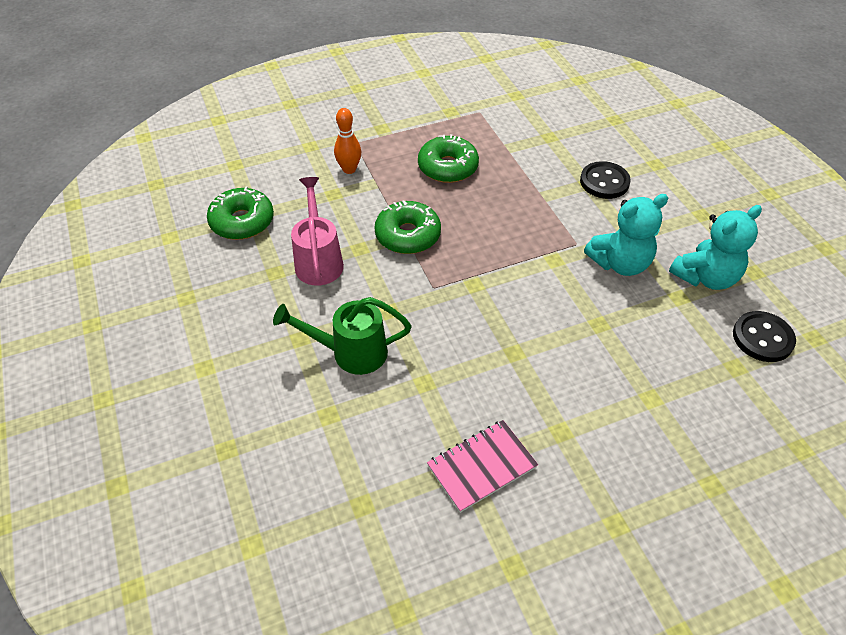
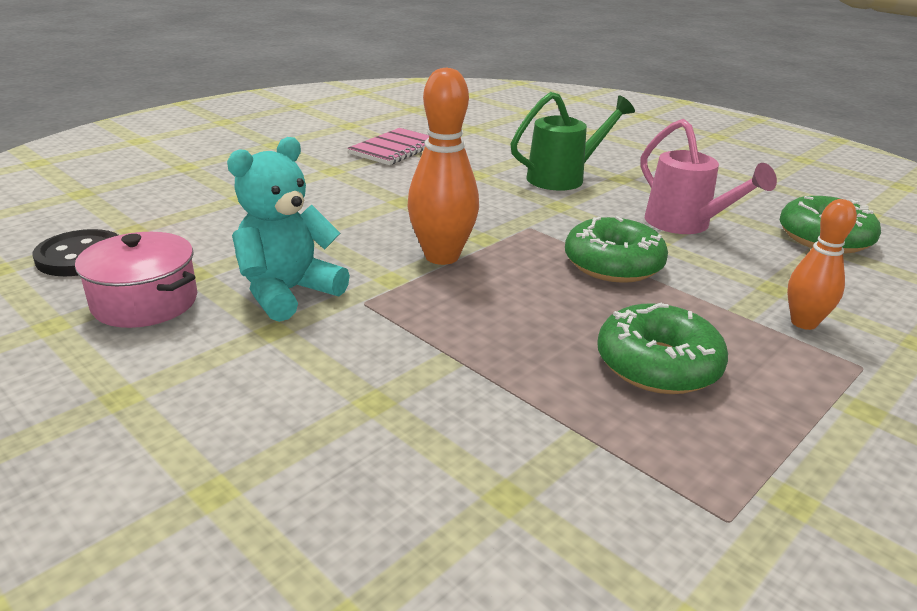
camera: 155 degrees right, 20 degrees down
(513, 272) = (442, 256): none -> orange bowling pin
(604, 182) = (338, 412): black button -> none
(705, 277) = (145, 302): turquoise teddy bear -> pink pot

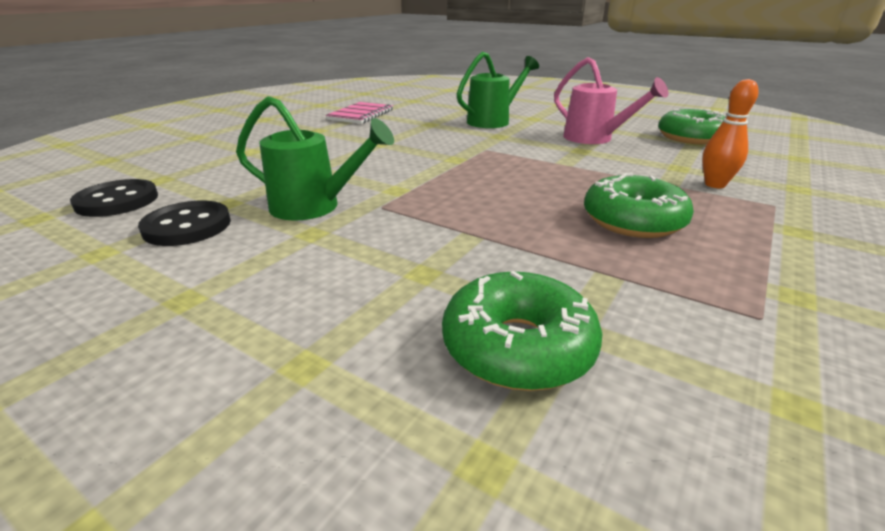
camera: 10 degrees left, 0 degrees up
(145, 302) = (187, 226): pink pot -> black button
(288, 292) = (314, 207): turquoise teddy bear -> green watering can
(442, 256) = (429, 172): orange bowling pin -> none
(613, 264) = (559, 165): green donut -> green donut (518, 347)

